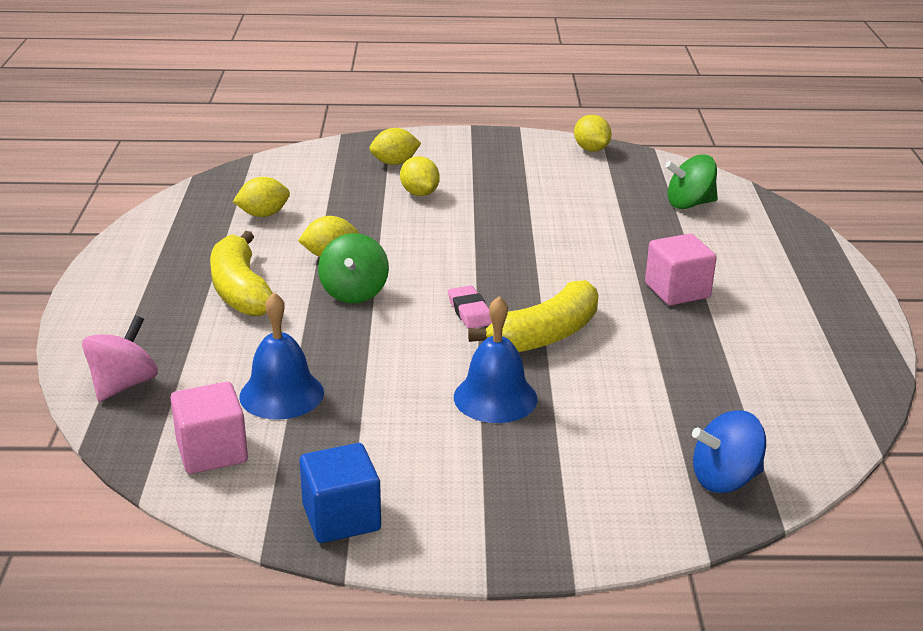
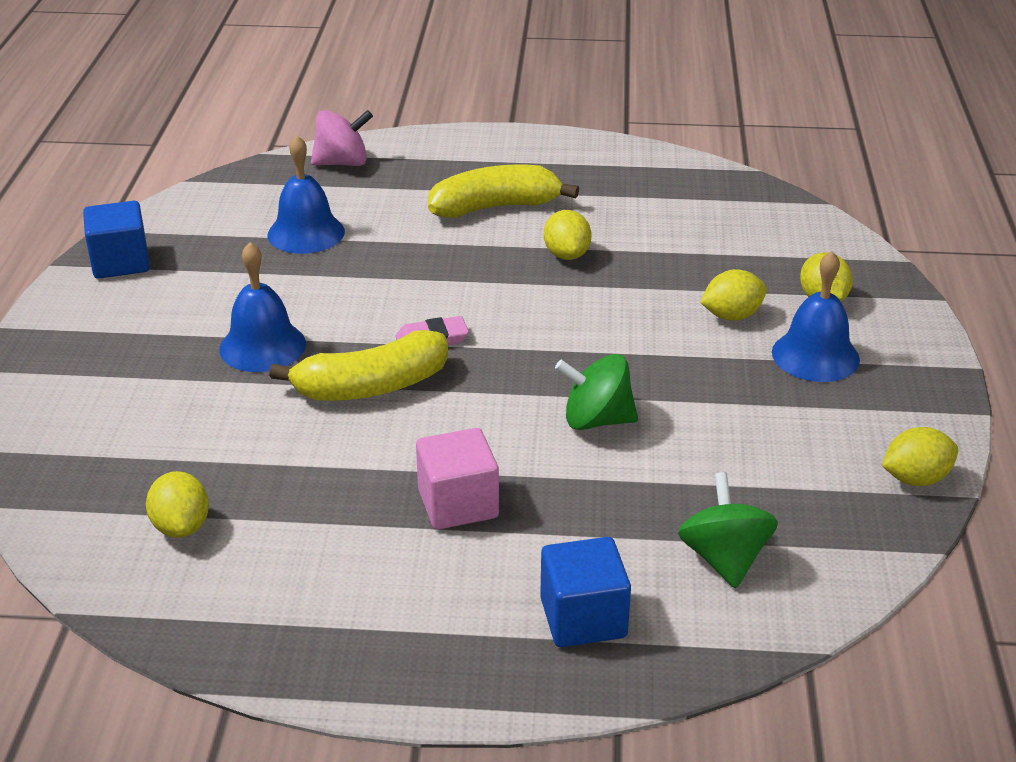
camera: 95 degrees right, 5 degrees up
(123, 385) = (342, 163): pink spinning top -> pink spinning top turned 45 degrees counterclockwise
(212, 452) = (232, 205): pink cube -> none
(263, 214) = (664, 214): yellow lemon -> yellow lemon (181, 526)
(354, 292) = (483, 269): green spinning top -> green spinning top (596, 420)
(466, 169) = (815, 355): none -> blue bell
(545, 335) = (371, 387): yellow banana -> yellow banana turned 75 degrees counterclockwise
(725, 479) = (70, 478): blue spinning top -> none
(765, 246) = (583, 618): none -> blue cube

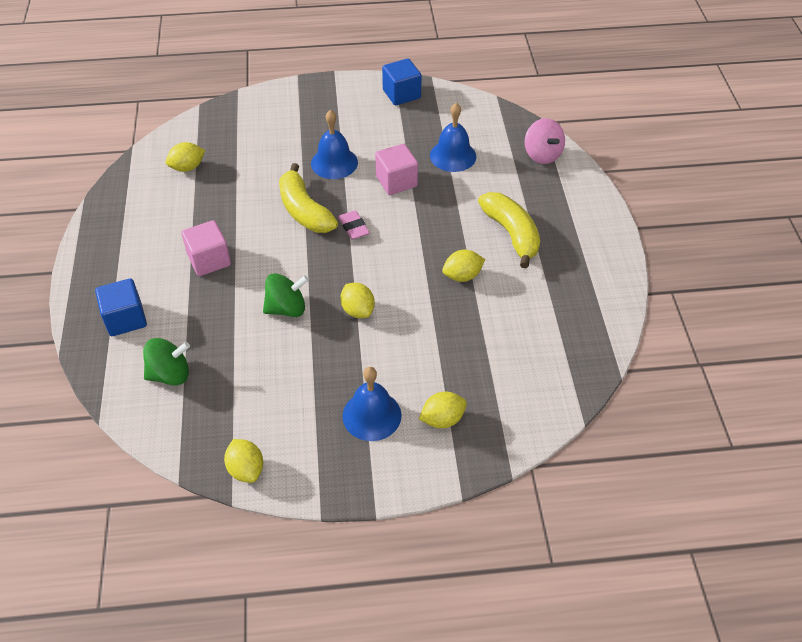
camera: 80 degrees right, 15 degrees up
(341, 289) = (396, 181): none -> pink cube
(596, 420) = (286, 308): green spinning top -> green spinning top turned 75 degrees clockwise
(731, 316) = (409, 367): yellow lemon -> yellow lemon (358, 310)

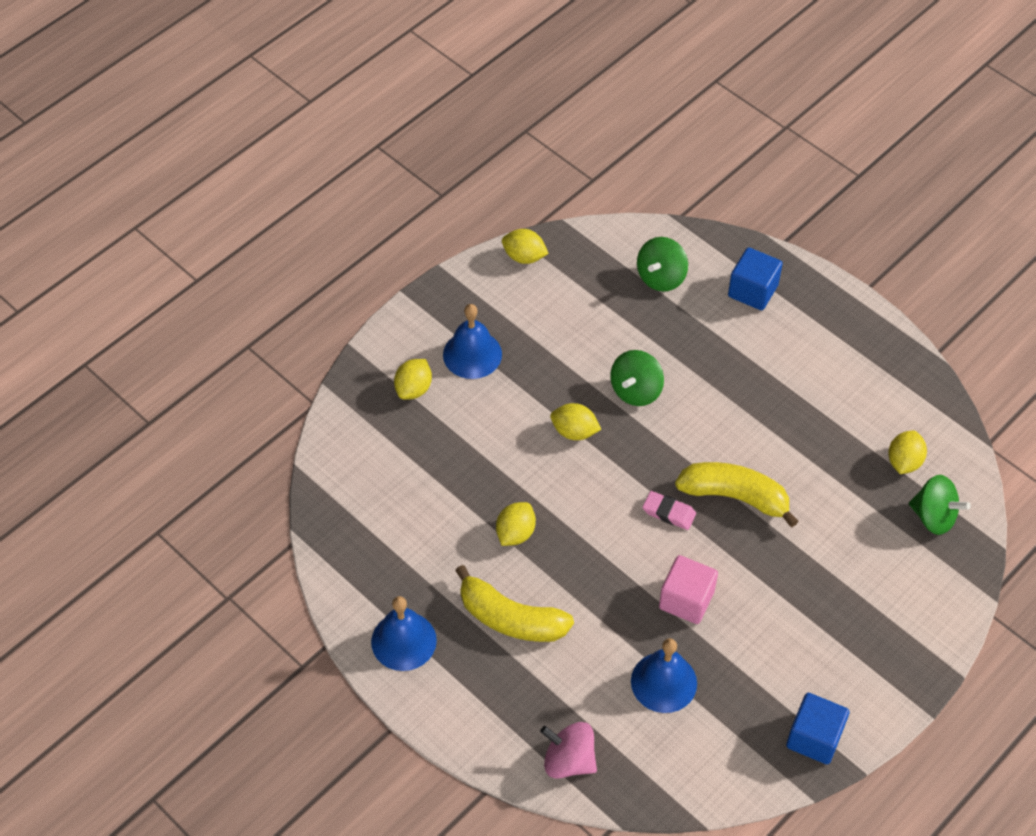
camera: 140 degrees right, 5 degrees up
(209, 260) = (755, 385): pink cube -> none
(212, 136) = (933, 516): none -> green spinning top
(334, 163) = (774, 576): blue bell -> blue bell (403, 641)

